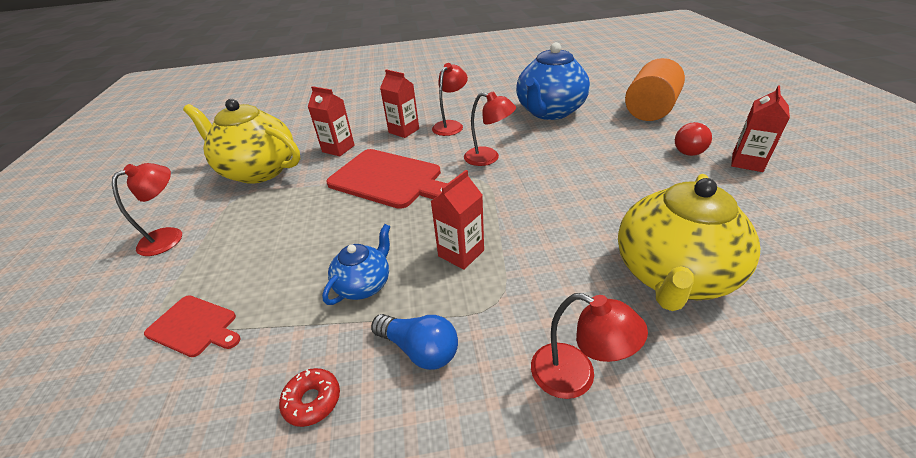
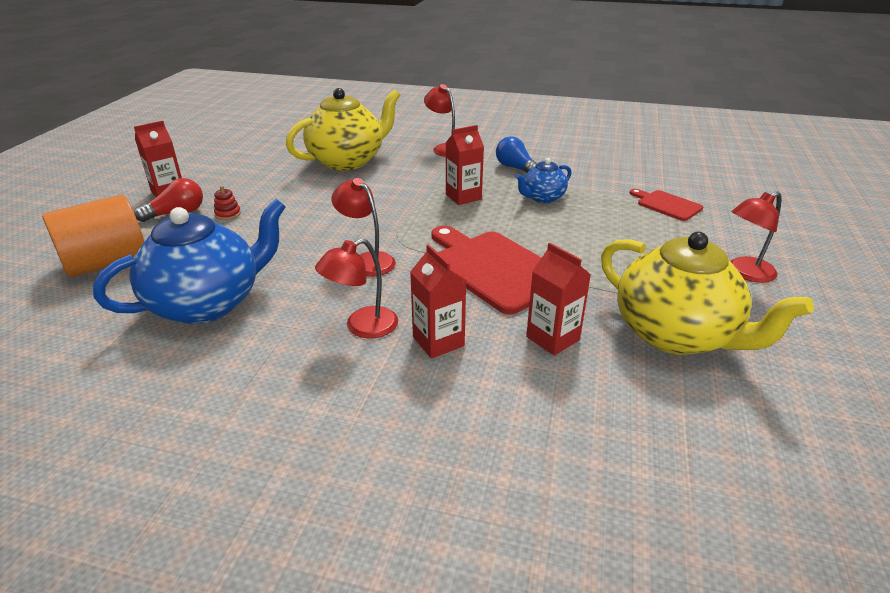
camera: 160 degrees left, 5 degrees down
(312, 401) = (578, 166): red donut -> none
(651, 160) = (228, 214): none -> red stacking toy

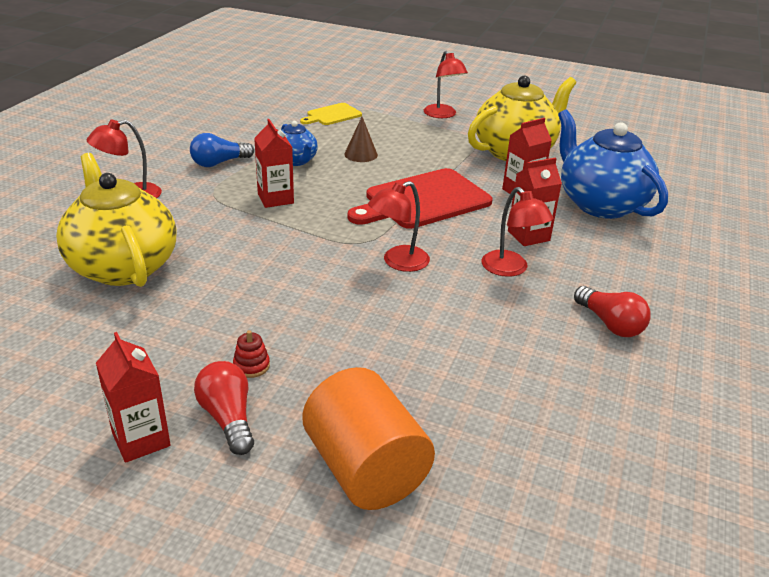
camera: 85 degrees left, 0 degrees up
(208, 303) = (470, 363): blue teapot -> blue teapot (600, 204)
(253, 398) = (610, 324): none -> red light bulb
(580, 227) = (361, 154): none -> brown cone
(667, 205) = (332, 115): red cutting board -> yellow cutting board

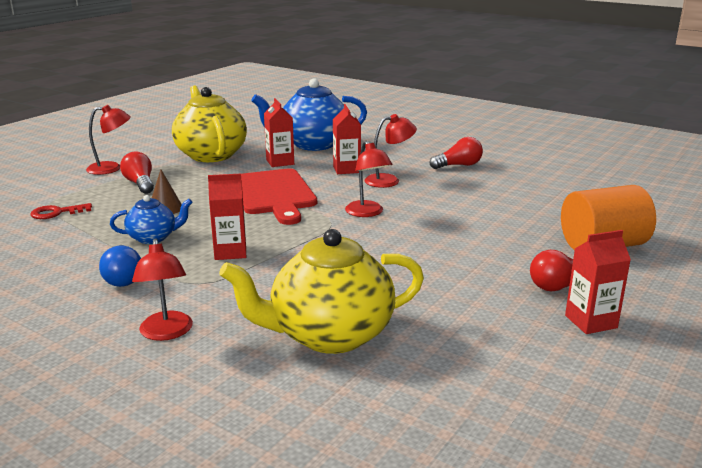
camera: 75 degrees left, 10 degrees down
(251, 366) = (499, 276): red stacking toy -> none
(332, 115) = (57, 213): yellow cutting board -> red key
(412, 133) = (140, 184): none -> red light bulb

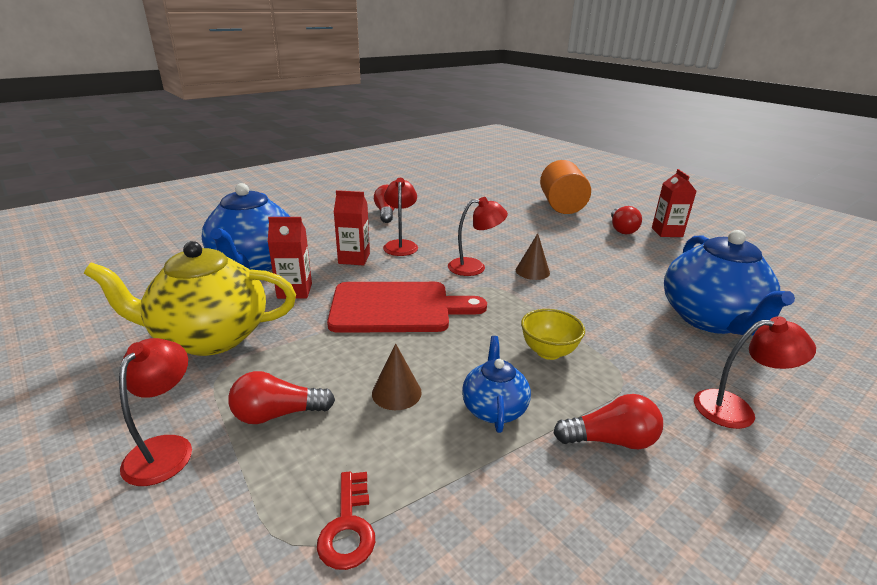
camera: 75 degrees left, 5 degrees up
(123, 277) = (610, 440): blue light bulb -> red light bulb
(230, 252) = (548, 352): red carton -> yellow bowl
(329, 335) = (710, 319): yellow teapot -> blue teapot
(379, 238) = (532, 271): none -> brown cone

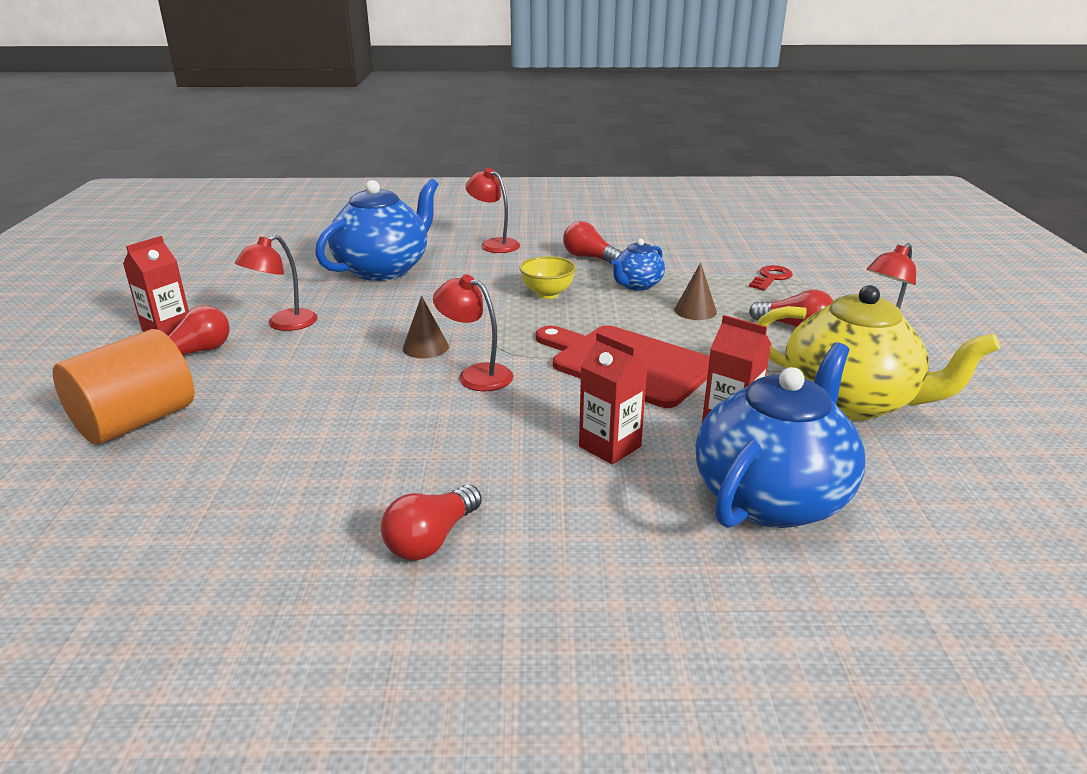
camera: 140 degrees left, 0 degrees up
(401, 245) = (514, 445): red lamp -> red lamp (284, 324)

